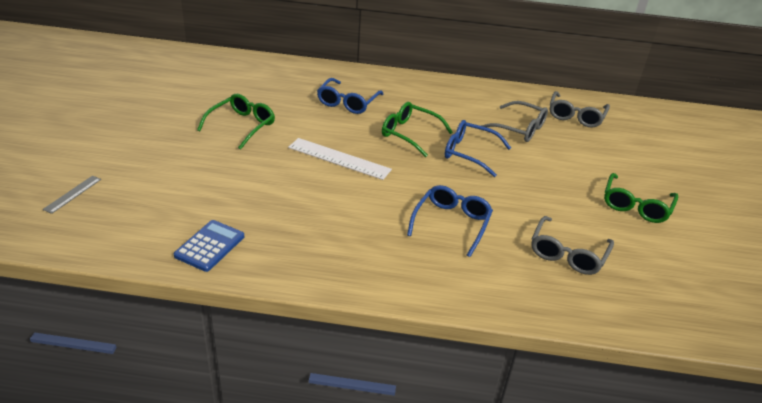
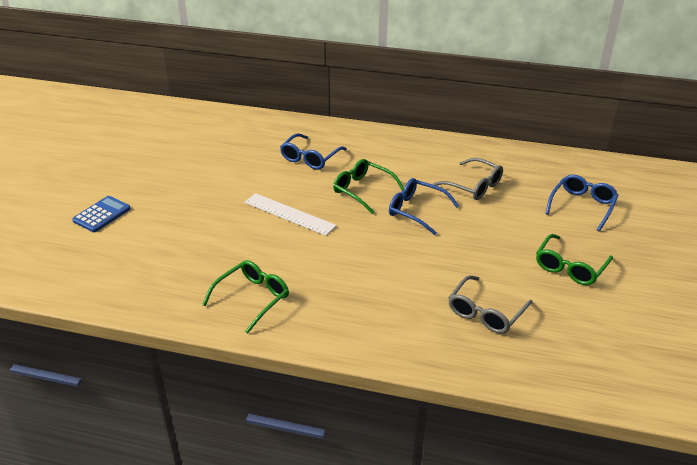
camera: 10 degrees right, 0 degrees up
(73, 194) = (47, 243): grey ruler -> none
(210, 246) = (156, 294): blue calculator -> blue calculator (102, 215)
(242, 125) = (206, 180): green glasses -> green glasses (253, 298)
(452, 223) = (381, 279): blue glasses -> blue glasses (582, 206)
(575, 116) = (536, 173): grey glasses -> none

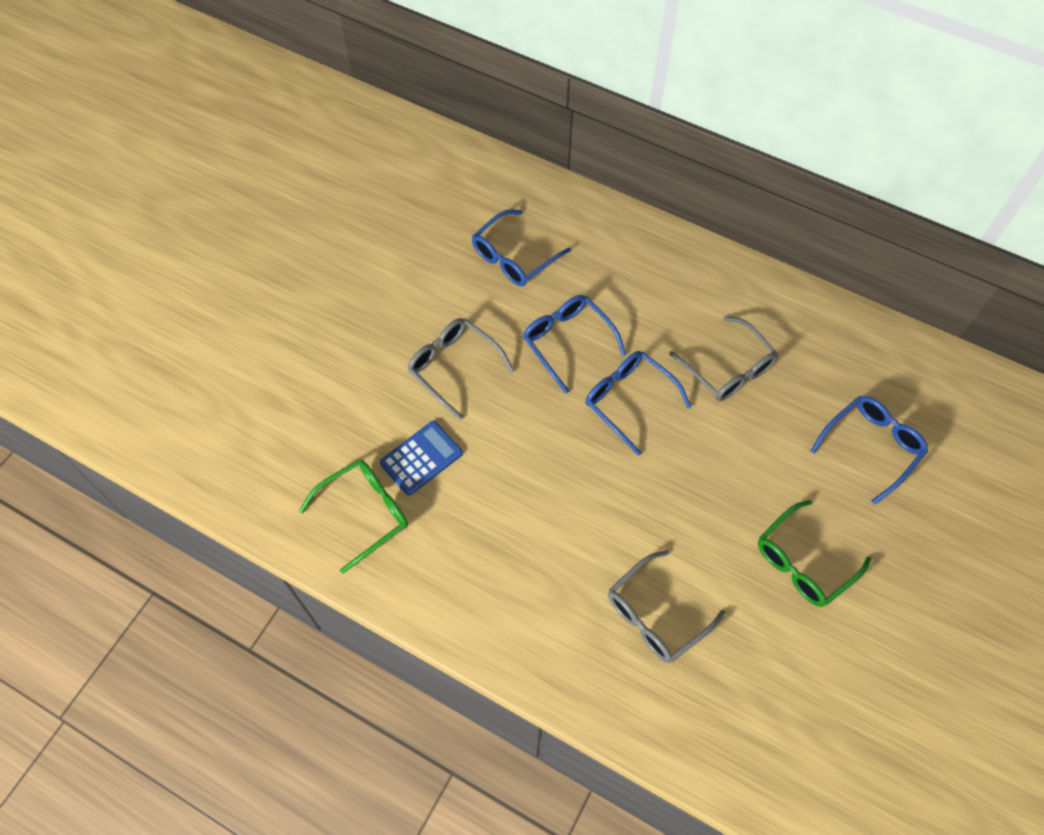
camera: 15 degrees right, 25 degrees up
(102, 215) = (210, 311): blue calculator -> blue calculator (421, 458)
(289, 214) = (453, 366): white ruler -> grey glasses
(362, 190) = (567, 341): green glasses -> blue glasses

